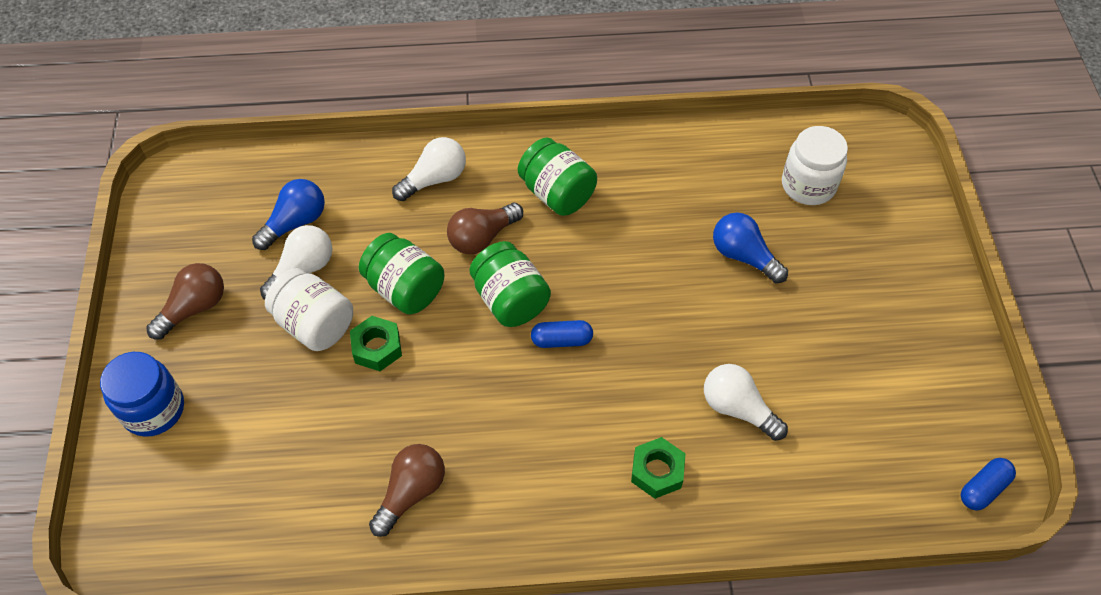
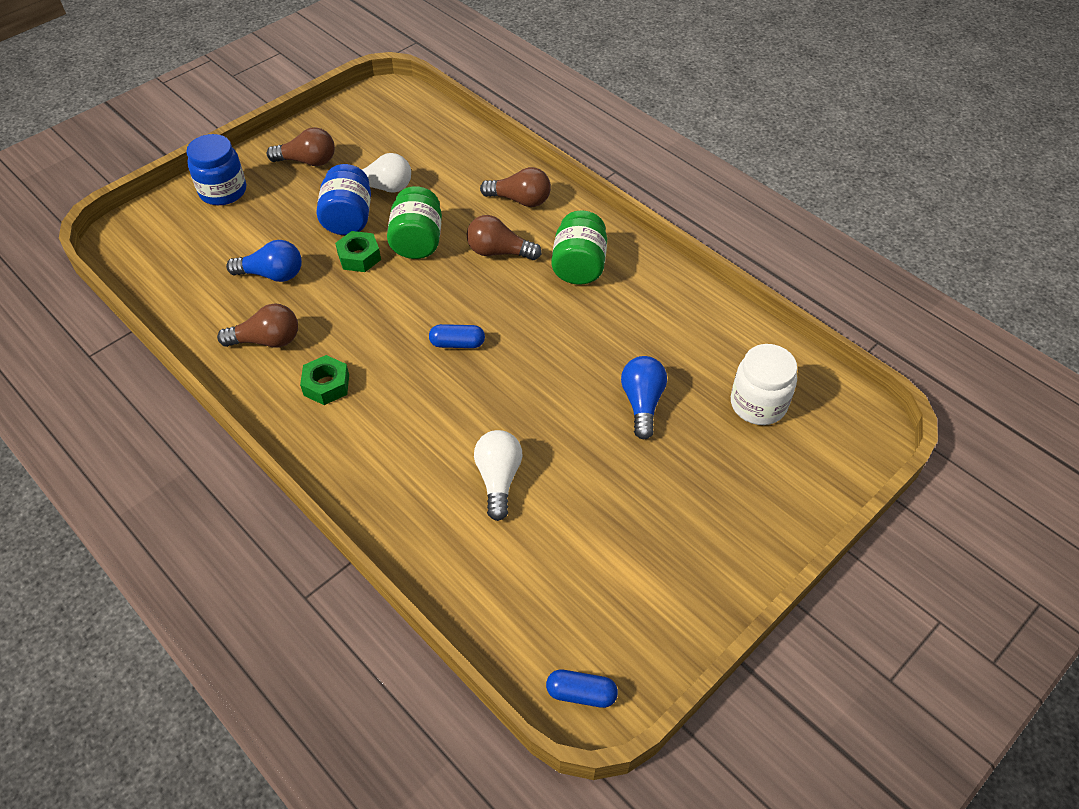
camera: 50 degrees right, 5 degrees down
(295, 223) = (415, 161): blue light bulb -> blue light bulb (272, 274)
(315, 324) = (348, 218): white jar -> blue jar
(434, 179) = (520, 200): white light bulb -> brown light bulb
(510, 300) = (462, 297): green jar -> none
(561, 340) = (457, 343): blue capsule -> blue capsule turned 45 degrees counterclockwise
(657, 471) = (399, 461): green nut -> green nut (326, 385)

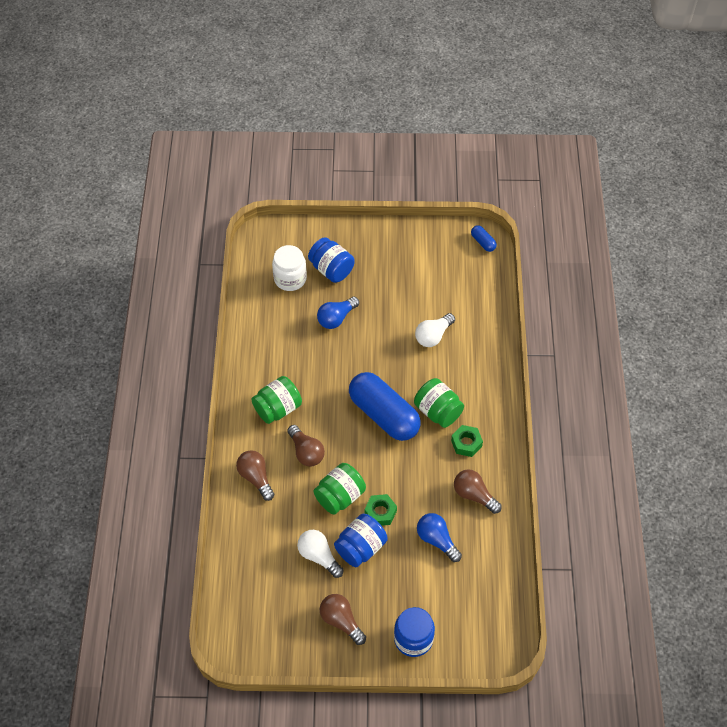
camera: 135 degrees left, 5 degrees up
(396, 393) = (438, 411): none -> green jar
(457, 343) = (384, 414): blue capsule -> blue capsule, size x2.41
(729, 458) = (331, 269): none -> blue jar

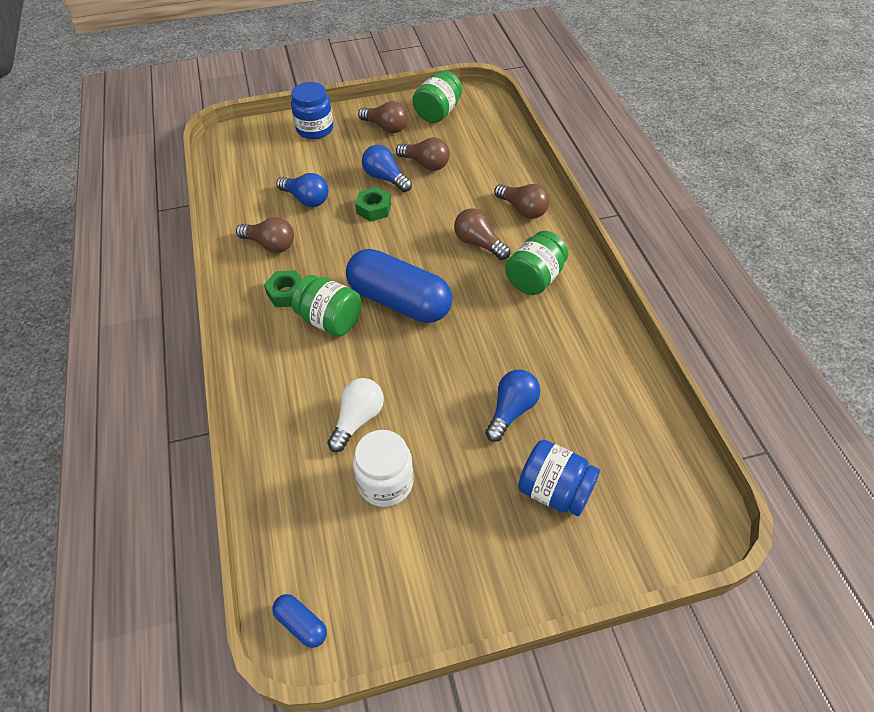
camera: 165 degrees right, 5 degrees down
(290, 279) = (611, 456): white jar -> white jar (385, 483)
(319, 556) = (425, 164): white light bulb -> brown light bulb
(340, 496) = (423, 213): green jar -> green jar (437, 113)
(360, 547) = (385, 178): blue jar -> blue light bulb

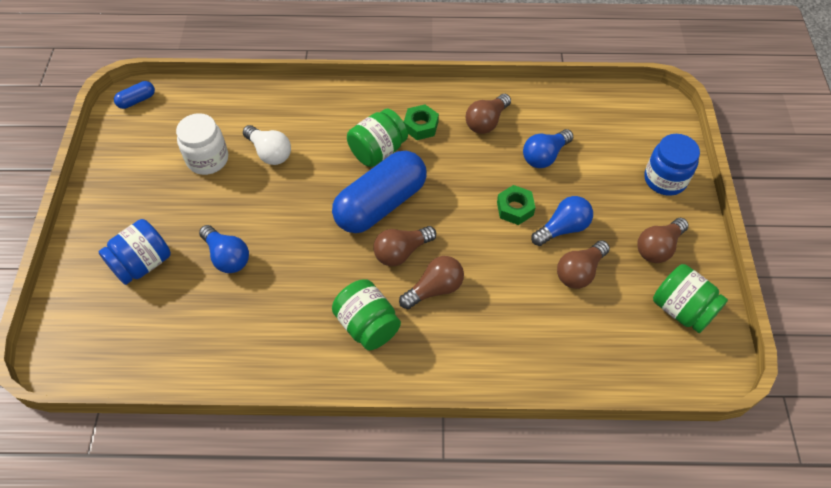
camera: 105 degrees right, 5 degrees up
(523, 209) = (475, 348): brown light bulb -> brown light bulb (401, 252)

